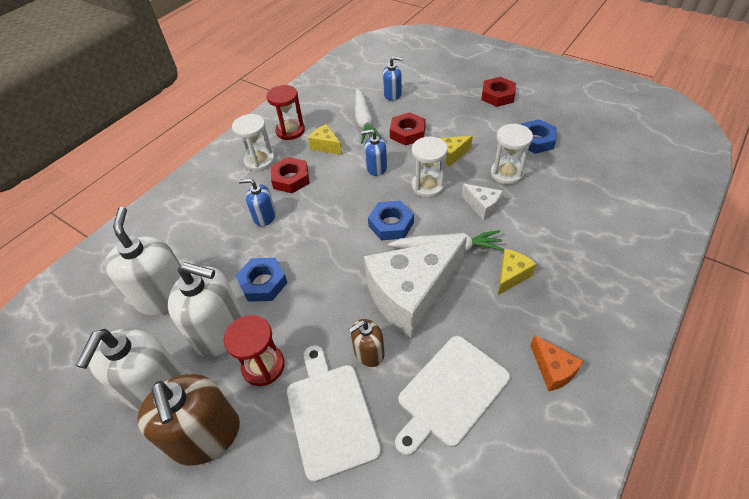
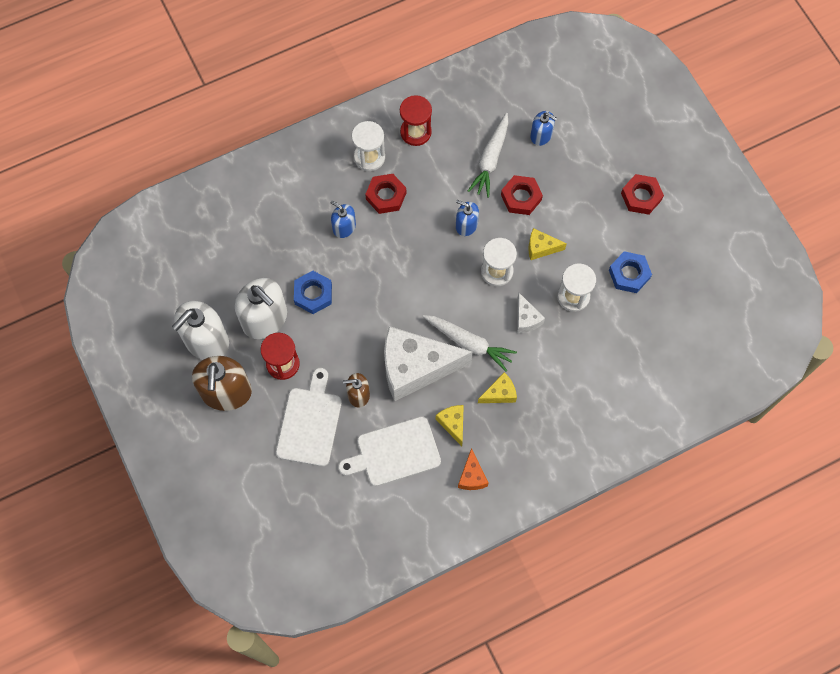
camera: 25 degrees right, 20 degrees up
(164, 296) = (236, 265): white soap dispenser -> none
(326, 146) = (437, 172): yellow cheese -> yellow cheese (453, 424)
(391, 224) = (441, 294): blue nut -> none

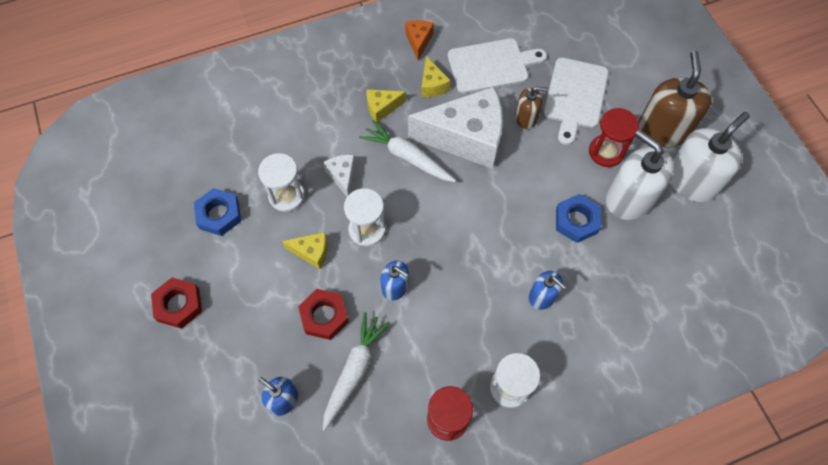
camera: 175 degrees left, 5 degrees down
(386, 196) = (490, 332): red nut -> none

